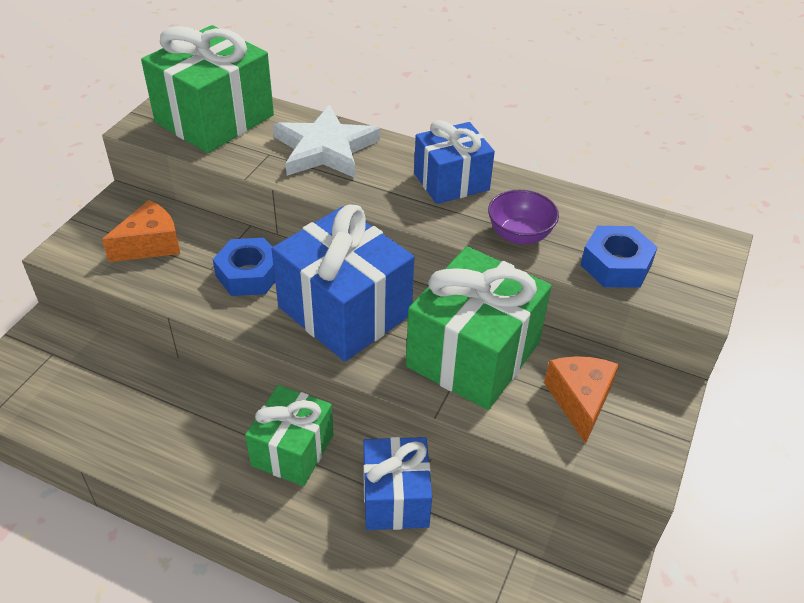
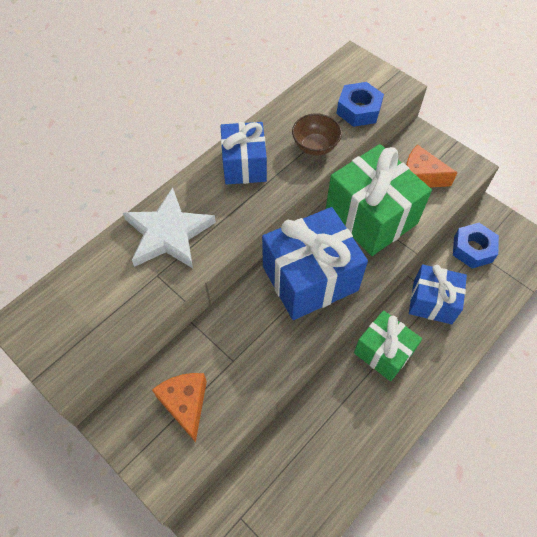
camera: 70 degrees left, 15 degrees up
(215, 119) = (84, 308): green gift -> none
(249, 274) = (250, 333): blue nut -> blue nut (473, 249)
(519, 235) = (315, 146): purple bowl -> brown bowl

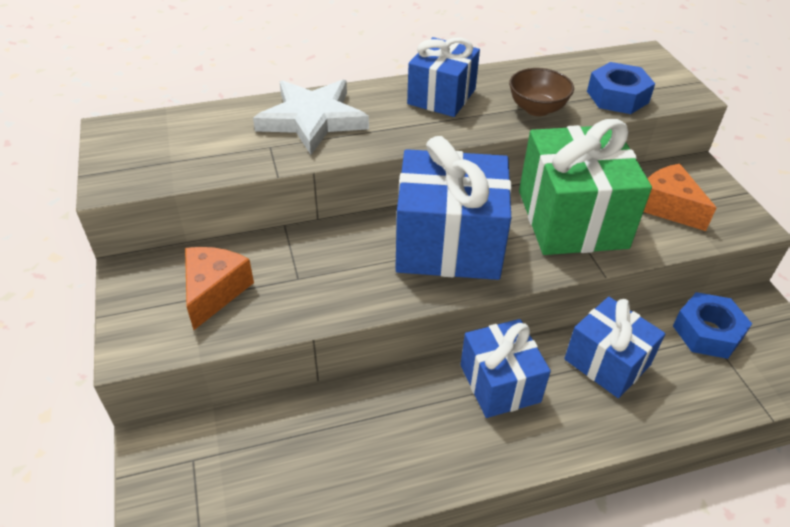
camera: 30 degrees right, 15 degrees down
(383, 352) = (500, 383): green gift -> blue gift

